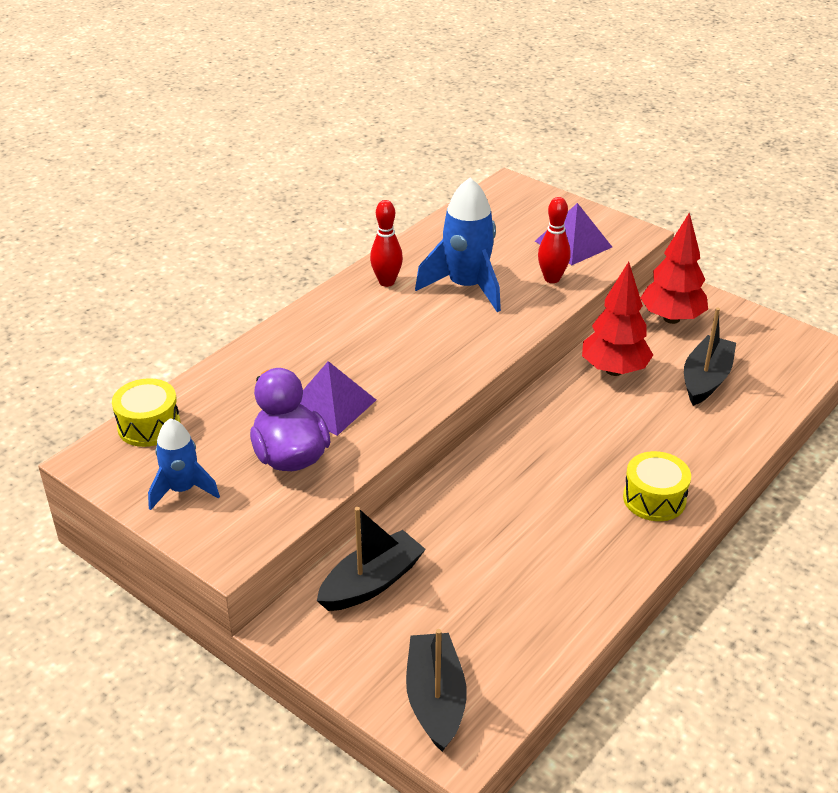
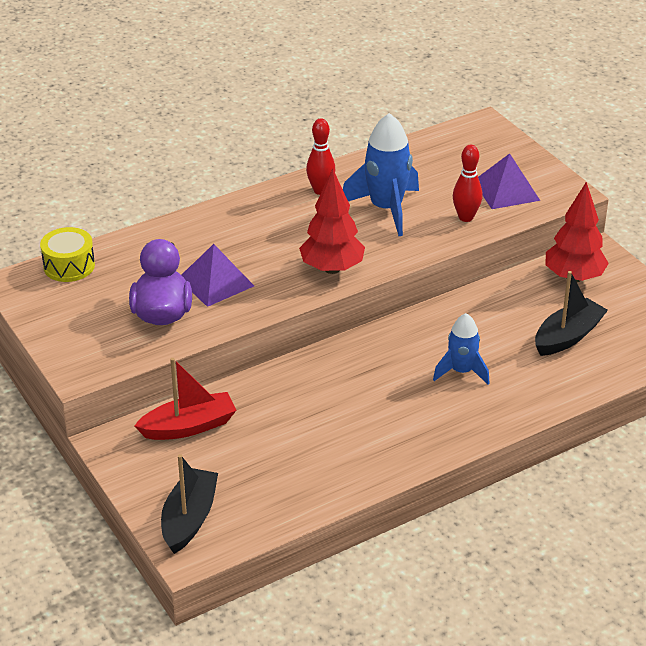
camera: 20 degrees right, 0 degrees up
(182, 490) = (69, 319): blue rocket -> blue rocket (461, 371)
(371, 583) = (189, 426): black boat -> red boat
(614, 370) = (490, 310): red tree -> red tree (332, 268)
(654, 499) = (454, 421): yellow drum -> none

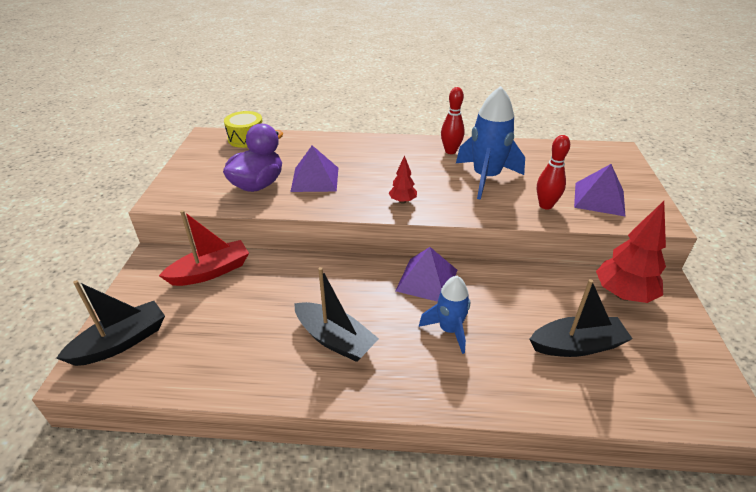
camera: 35 degrees right, 0 degrees up
(189, 426) = (210, 271): red boat -> red boat turned 45 degrees counterclockwise
(332, 268) = (402, 201): red tree -> red tree, size x0.51
(376, 424) = (335, 339): none -> black boat
(403, 339) = (427, 280): none -> purple pyramid

